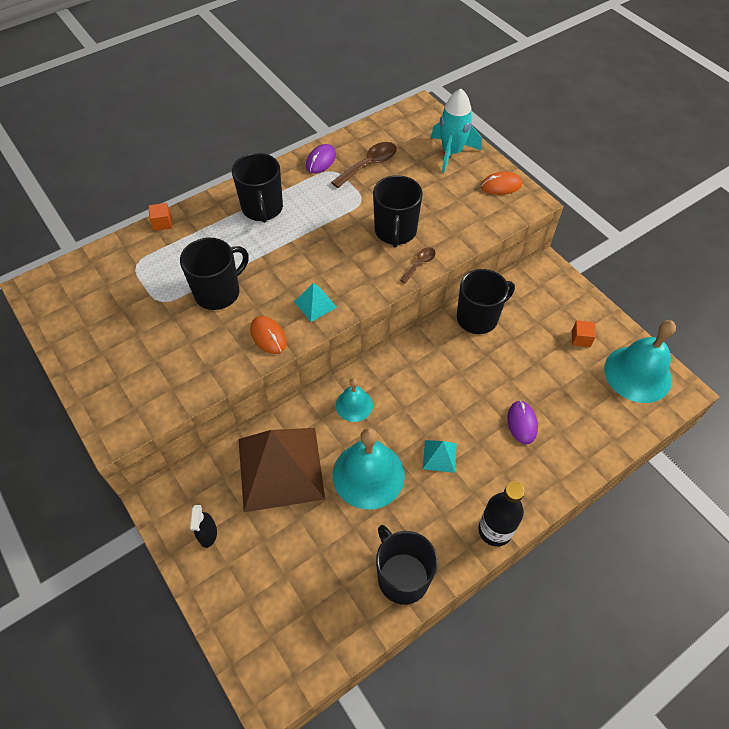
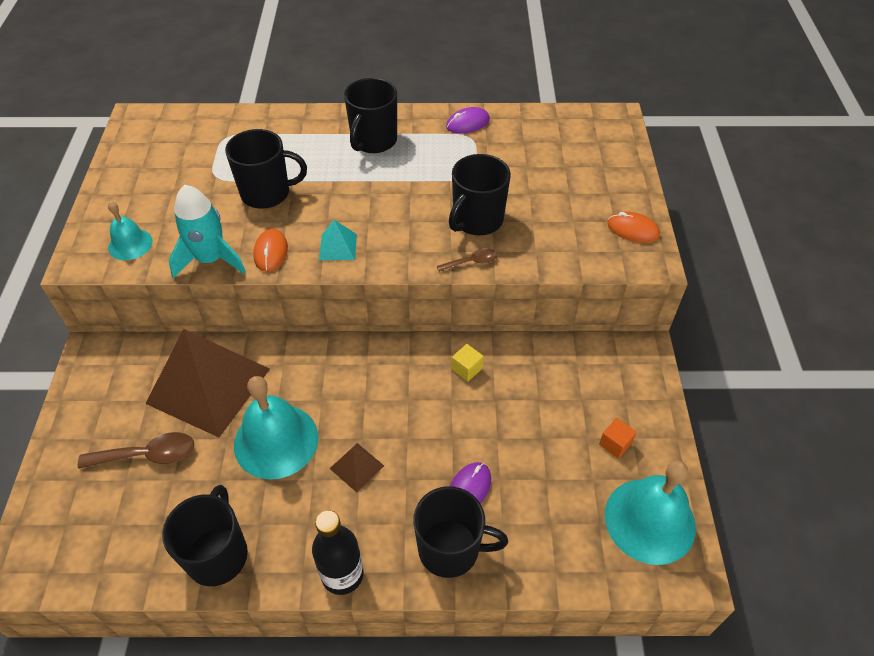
camera: 35 degrees right, 5 degrees down
(162, 223) = (278, 114): orange cube -> none
(208, 534) = (101, 403): black spray bottle -> none
(354, 405) = (322, 370): turquoise bell -> turquoise bell (130, 244)
(369, 165) = (511, 147): brown spoon -> brown spoon (148, 455)
(439, 456) = (357, 467): turquoise pyramid -> brown pyramid
(450, 345) = (467, 369): none -> yellow cube
(451, 153) = (609, 174): turquoise rocket -> turquoise rocket (211, 259)
(478, 318) = (519, 359): black mug -> black mug (450, 549)

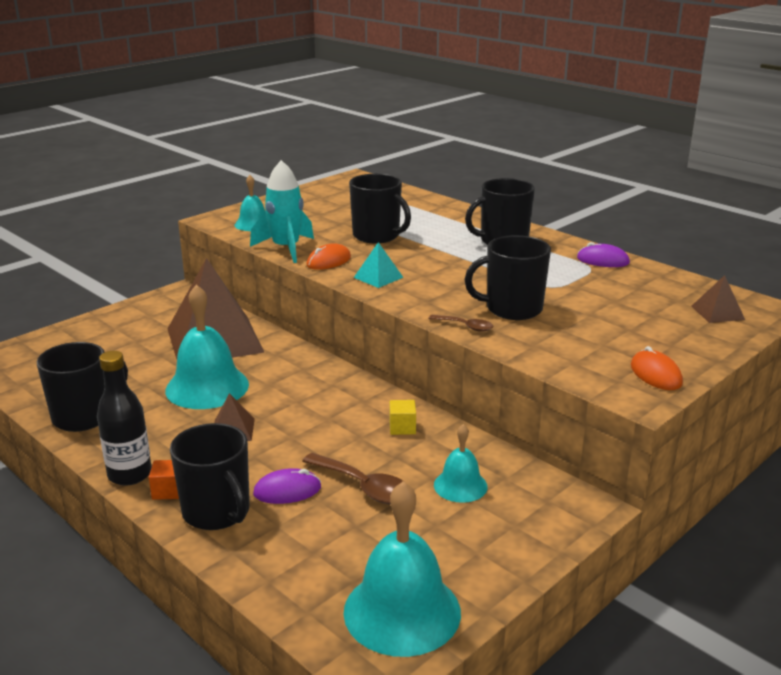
camera: 45 degrees right, 25 degrees down
(148, 455) = (128, 351): brown spoon -> brown spoon (364, 487)
(561, 392) = (460, 485): none -> turquoise bell
(596, 140) = (717, 312): none -> brown pyramid
(615, 444) = (455, 545): orange cube -> orange cube (168, 491)

